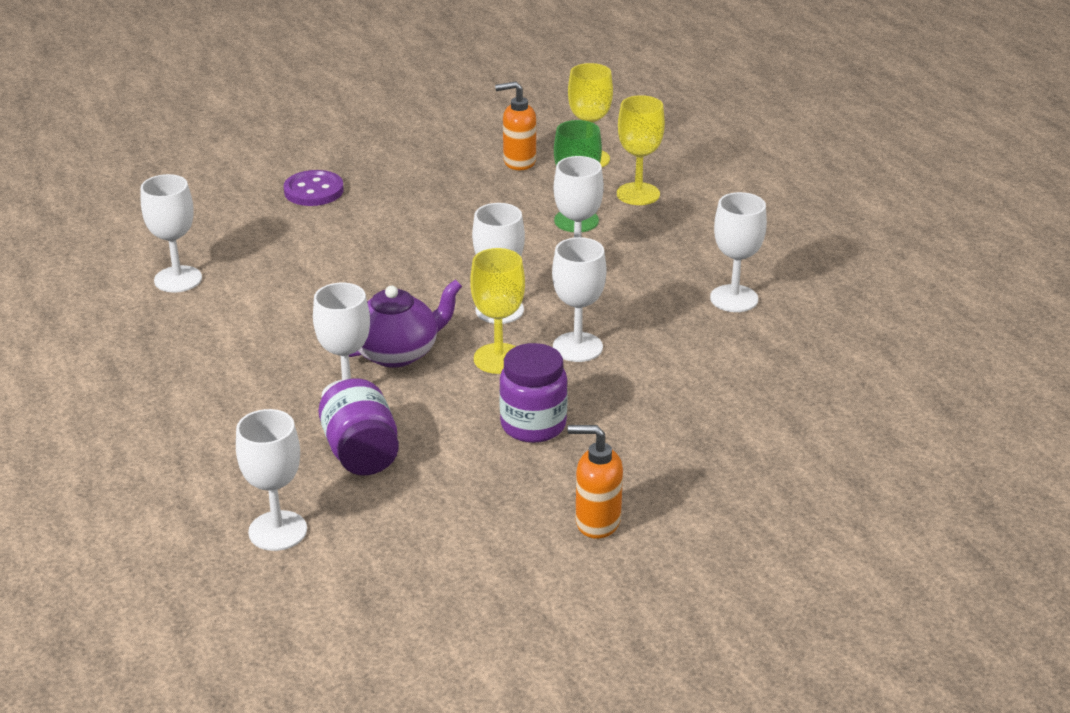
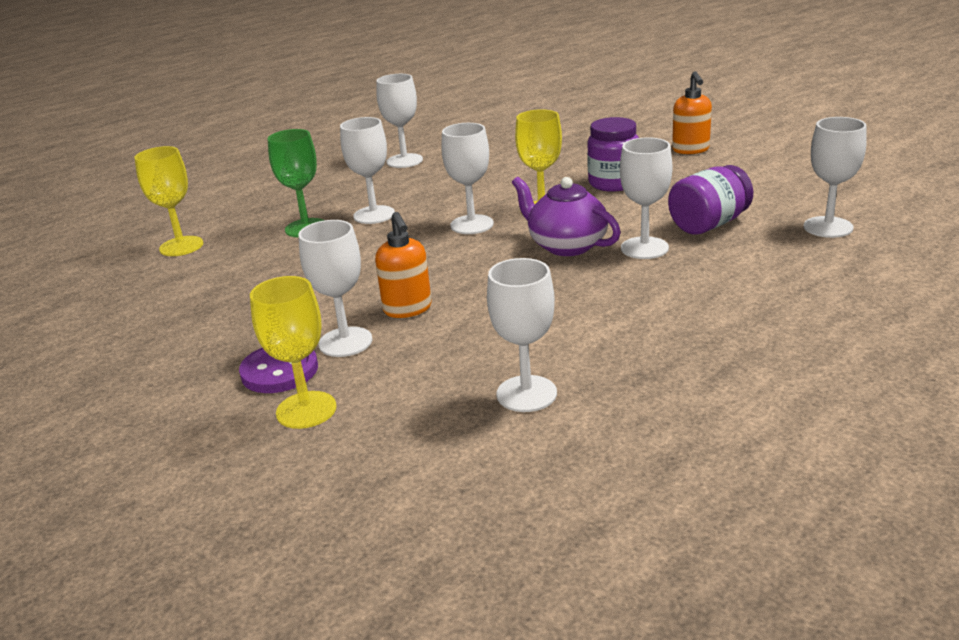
camera: 105 degrees left, 5 degrees down
(518, 162) = (190, 275): orange soap dispenser -> orange soap dispenser (408, 309)
(577, 347) = (504, 190): white goblet -> white goblet (345, 342)
(638, 194) = (249, 215): yellow goblet -> yellow goblet (306, 410)

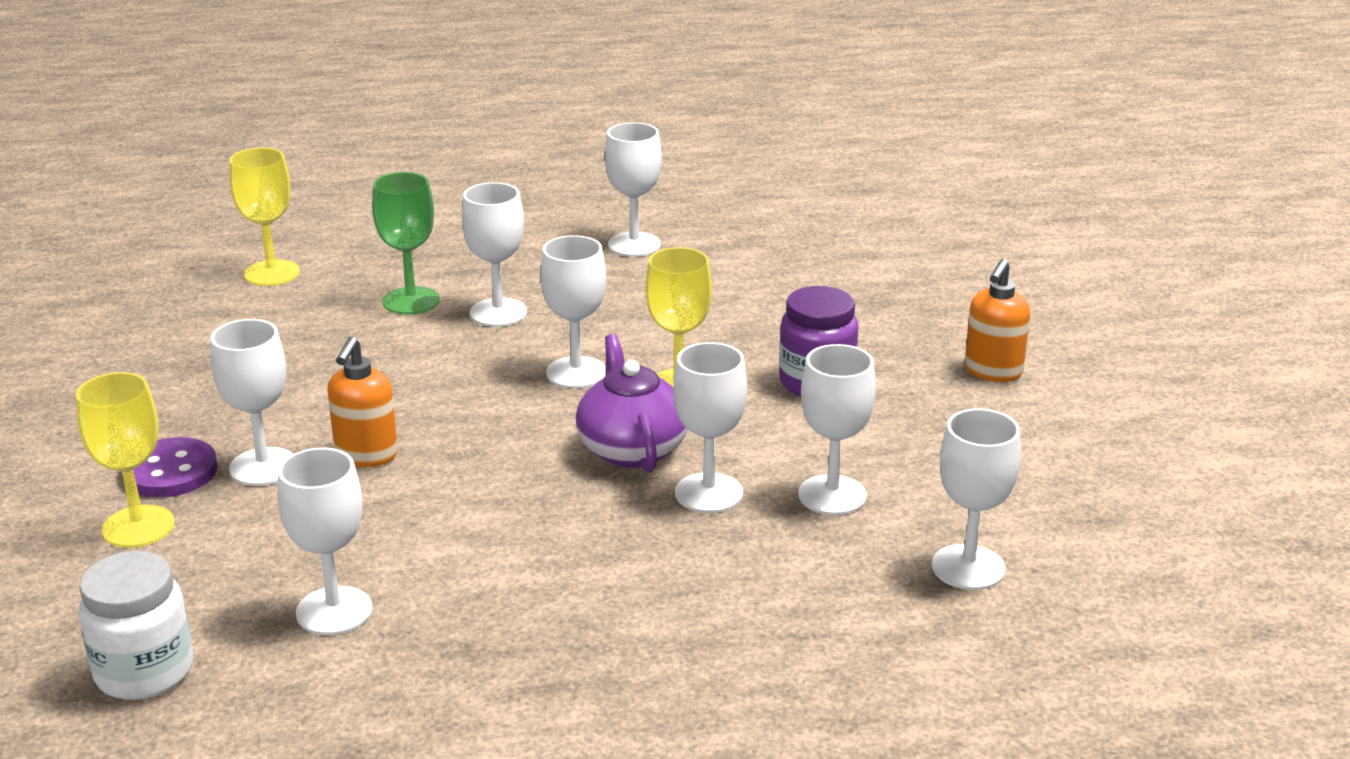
camera: 30 degrees right, 0 degrees up
(453, 488) = (144, 672): none -> white jar
(709, 224) = (832, 495): purple jar -> white goblet

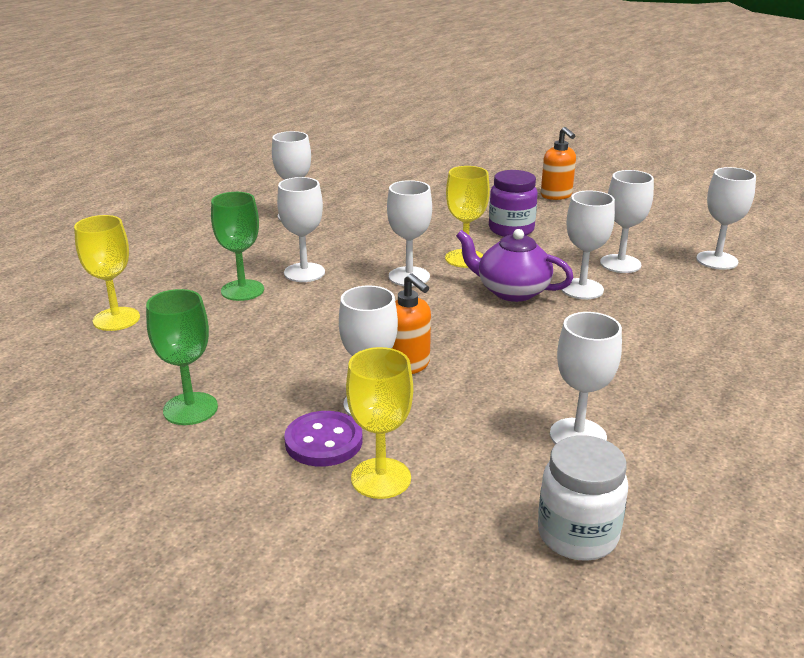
camera: 50 degrees left, 0 degrees up
(156, 383) = (190, 409): none -> green goblet

